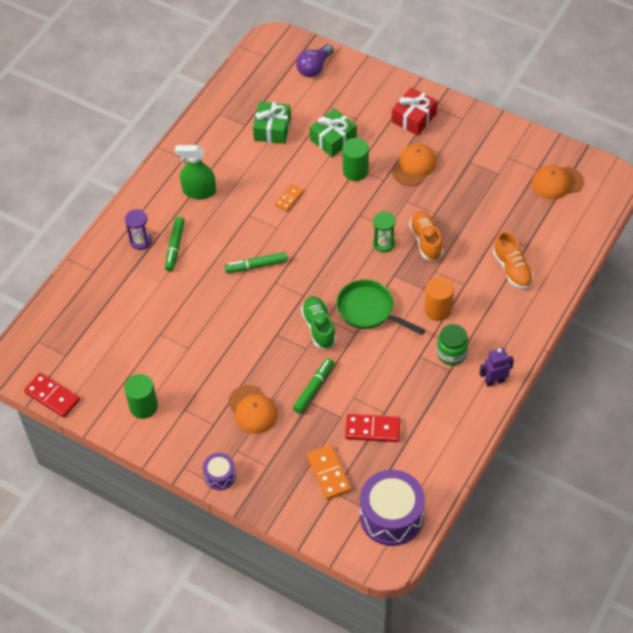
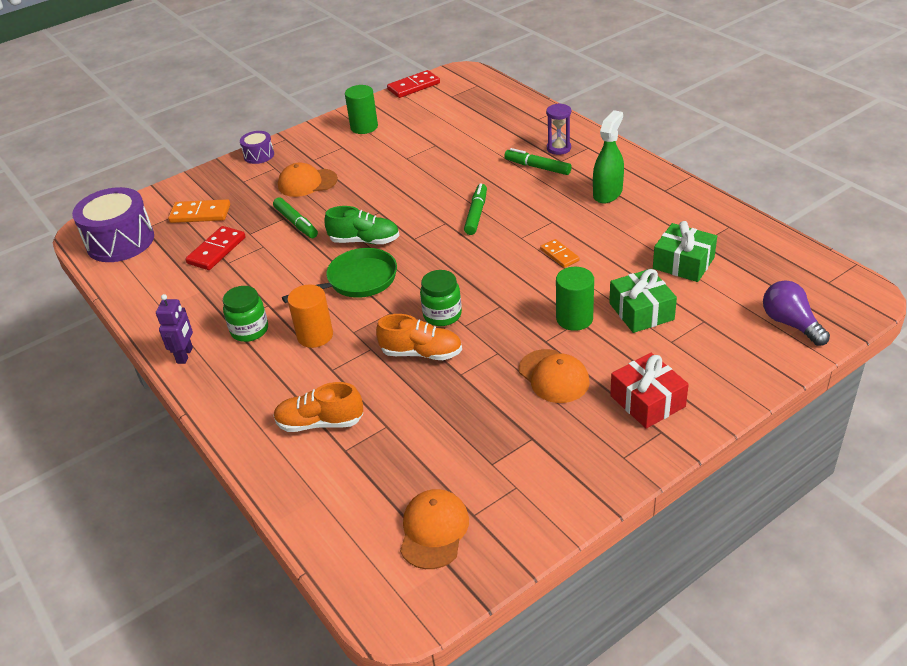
camera: 115 degrees right, 15 degrees down
(383, 243) = (442, 315): green hourglass -> green jar

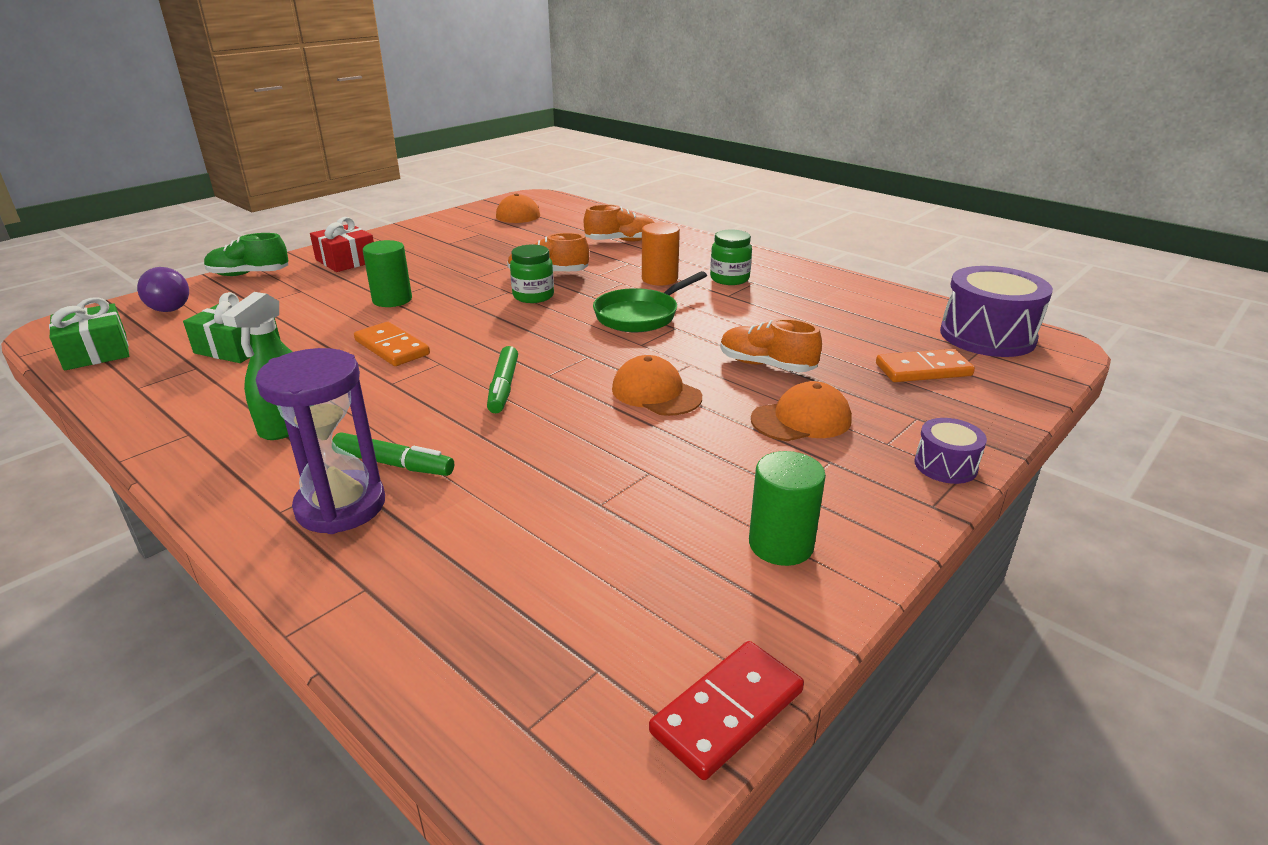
camera: 165 degrees right, 10 degrees down
(185, 355) = (775, 264): purple robot -> none
(216, 250) = (844, 333): red domino -> none
(296, 223) = (766, 365): green marker -> orange shoe
(364, 241) = (654, 350): green shoe -> green shoe (249, 274)
(553, 376) = (423, 268): orange cap -> orange cap (656, 393)
(558, 148) = (341, 506): purple hourglass -> purple hourglass, size x1.74
(559, 255) = (392, 347): orange domino -> orange domino, size x1.58
(641, 311) = (318, 307): green gift -> green gift (96, 352)

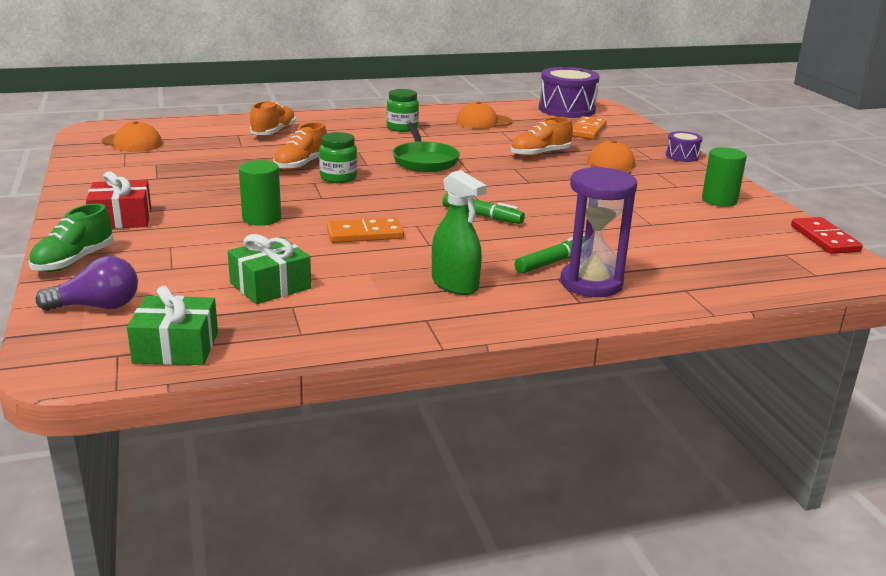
camera: 60 degrees left, 5 degrees down
(656, 393) = (541, 184): orange cap -> orange cap (483, 122)
(659, 279) = (370, 142): orange cylinder -> none

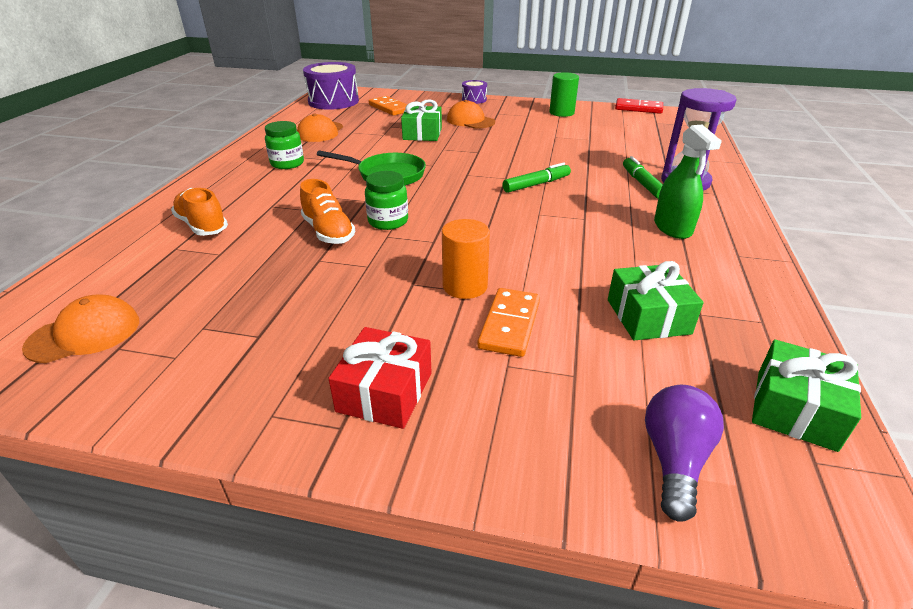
camera: 60 degrees left, 10 degrees up
(74, 261) = (512, 463): green shoe -> none
(261, 218) = (465, 286): green cylinder -> orange cylinder
(365, 234) = (544, 240): orange domino -> orange domino (509, 324)
(455, 284) = (672, 228): green spray bottle -> green spray bottle turned 90 degrees clockwise
(540, 154) = (422, 134): orange shoe -> green gift

